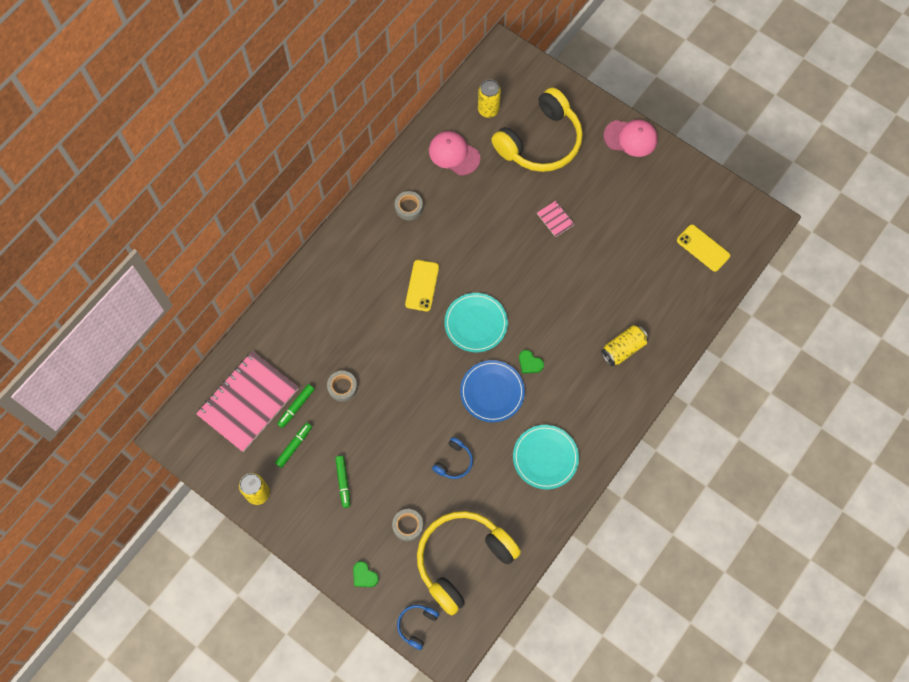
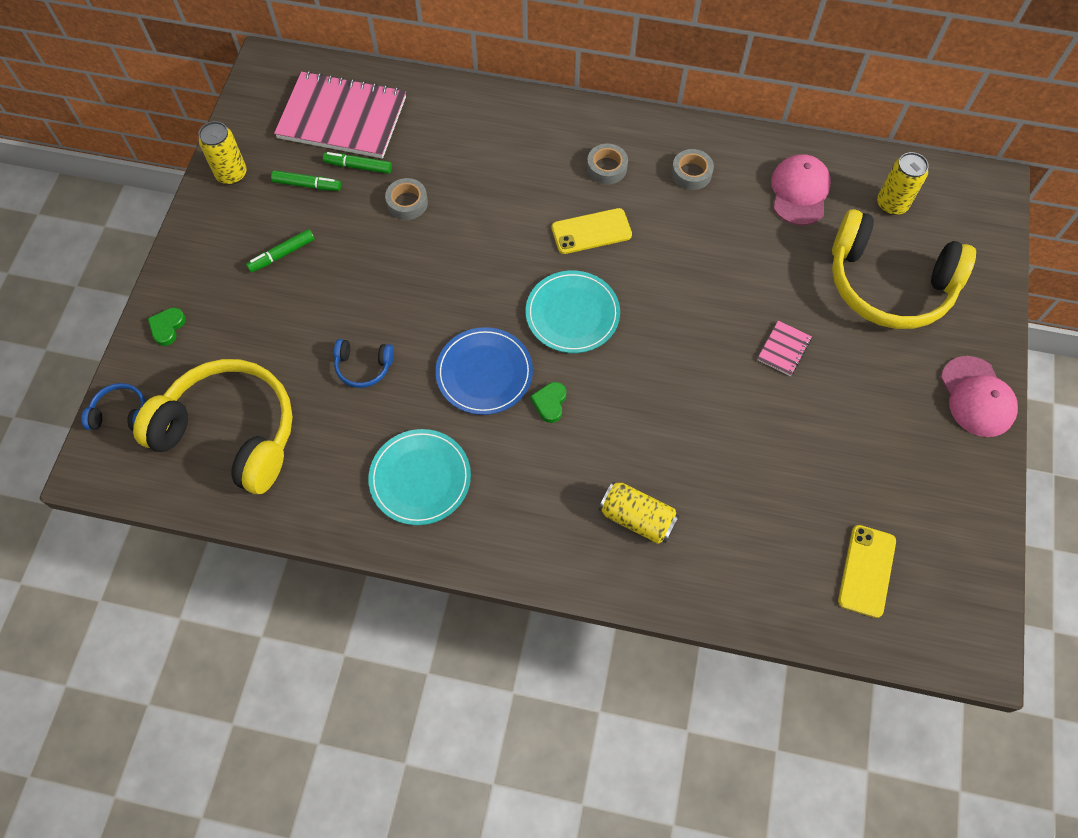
camera: 65 degrees right, 5 degrees down
(408, 525) = (253, 349): grey tape -> grey tape (606, 168)

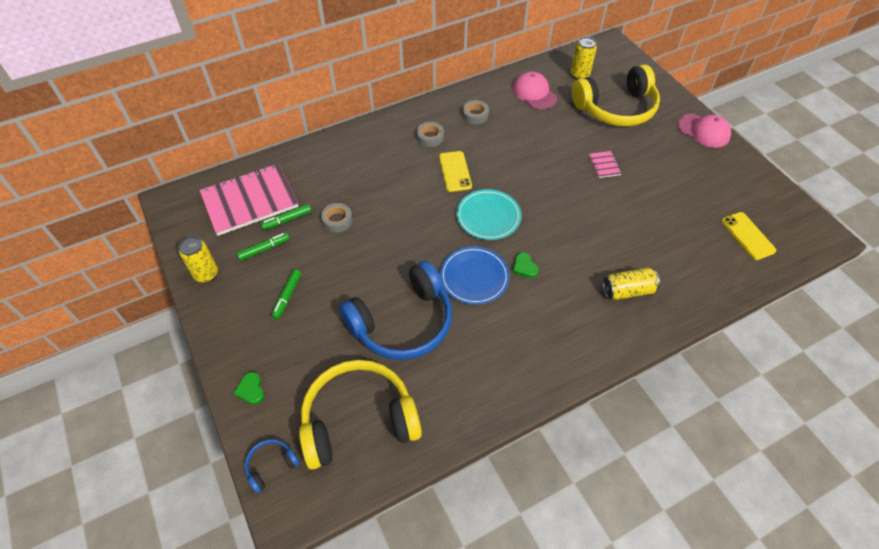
camera: 40 degrees left, 10 degrees down
(363, 367) = (403, 322): blue headphones -> blue headphones, size x2.37
(420, 478) = (499, 357): turquoise plate -> none
(591, 231) = (455, 171): yellow phone -> yellow phone turned 45 degrees counterclockwise

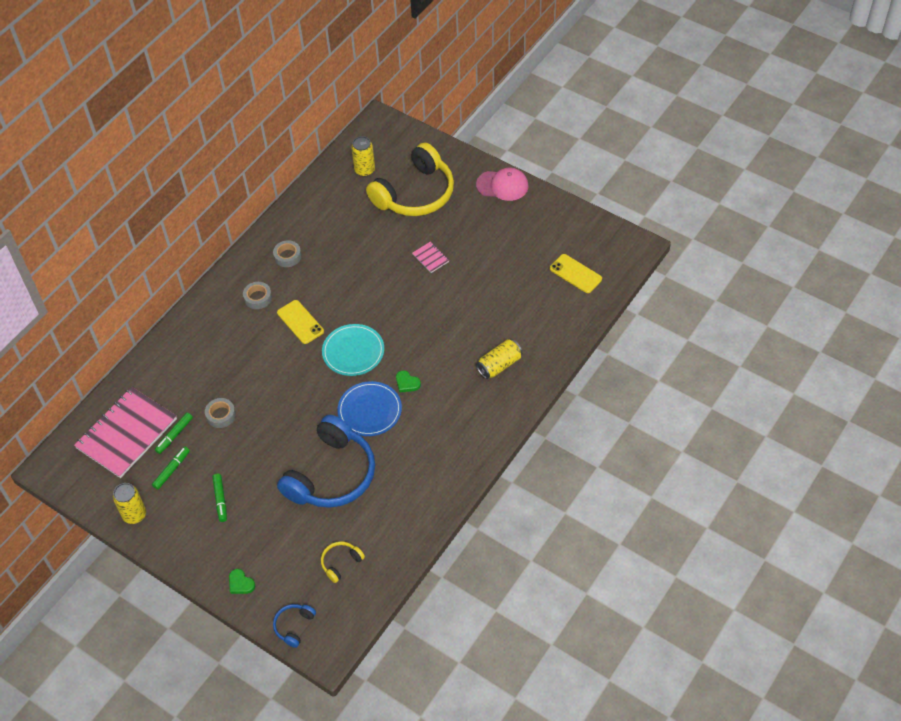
camera: 25 degrees left, 0 degrees up
(358, 420) = (341, 563): yellow headphones -> yellow headphones, size x0.42
(534, 93) = (331, 209): pink cap -> none

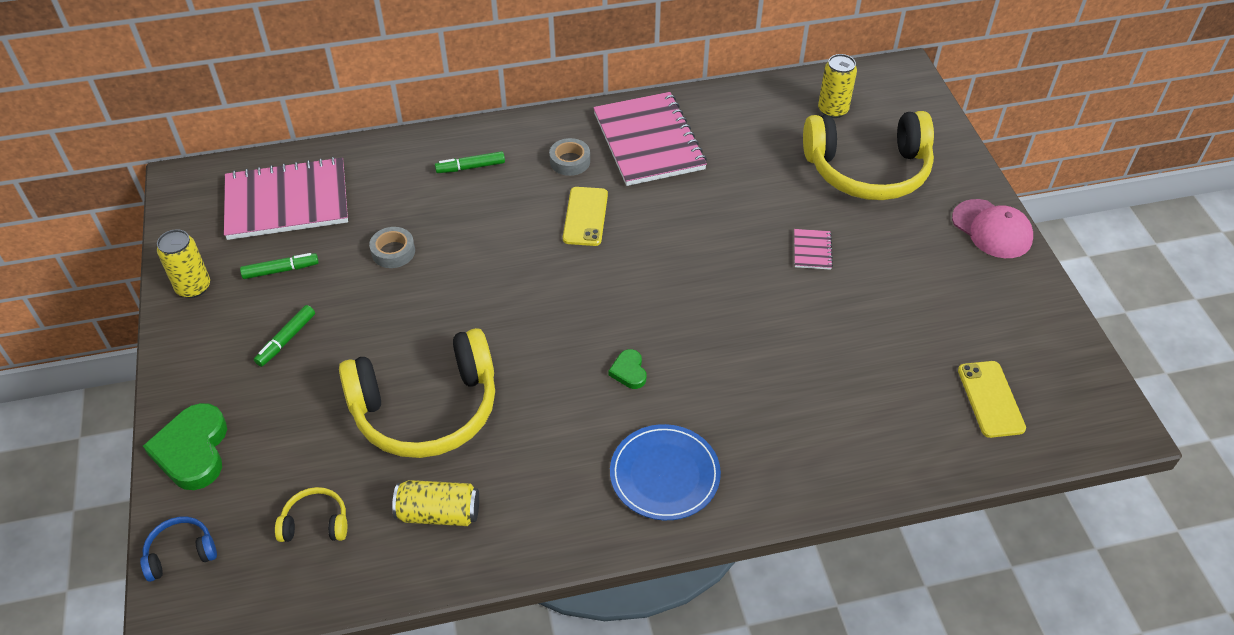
camera: 40 degrees right, 5 degrees down
(174, 435) = (326, 237): green marker -> green marker (470, 167)
(241, 583) = (193, 450): green heart -> green heart, size x1.98
(287, 256) = (649, 141): grey tape -> pink notebook
(331, 475) = (426, 409): blue headphones -> yellow headphones
(353, 351) = (607, 289): turquoise plate -> none
(370, 410) = (551, 369): blue plate -> blue plate (664, 474)
(499, 365) = (767, 437): yellow can -> yellow can (439, 513)

